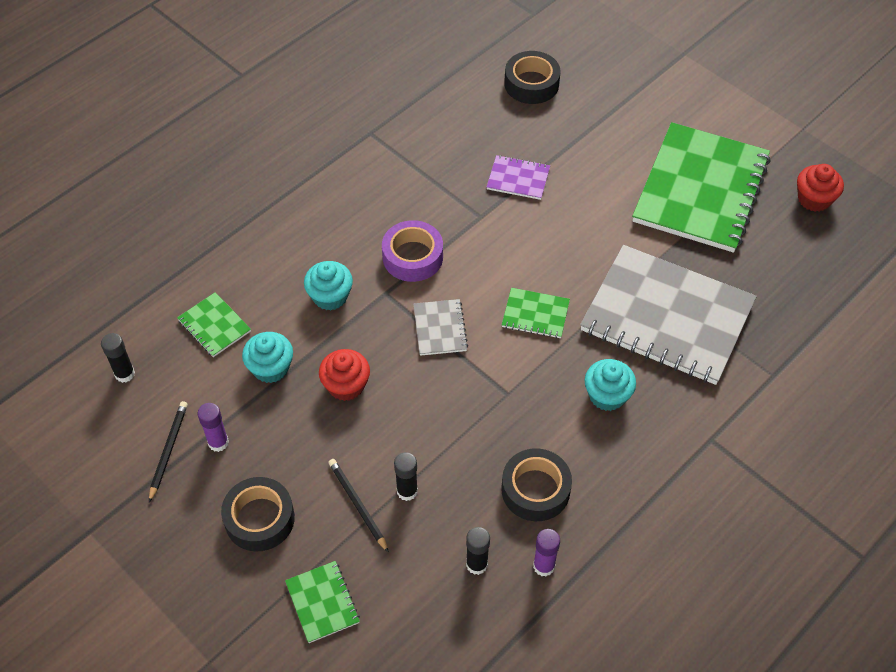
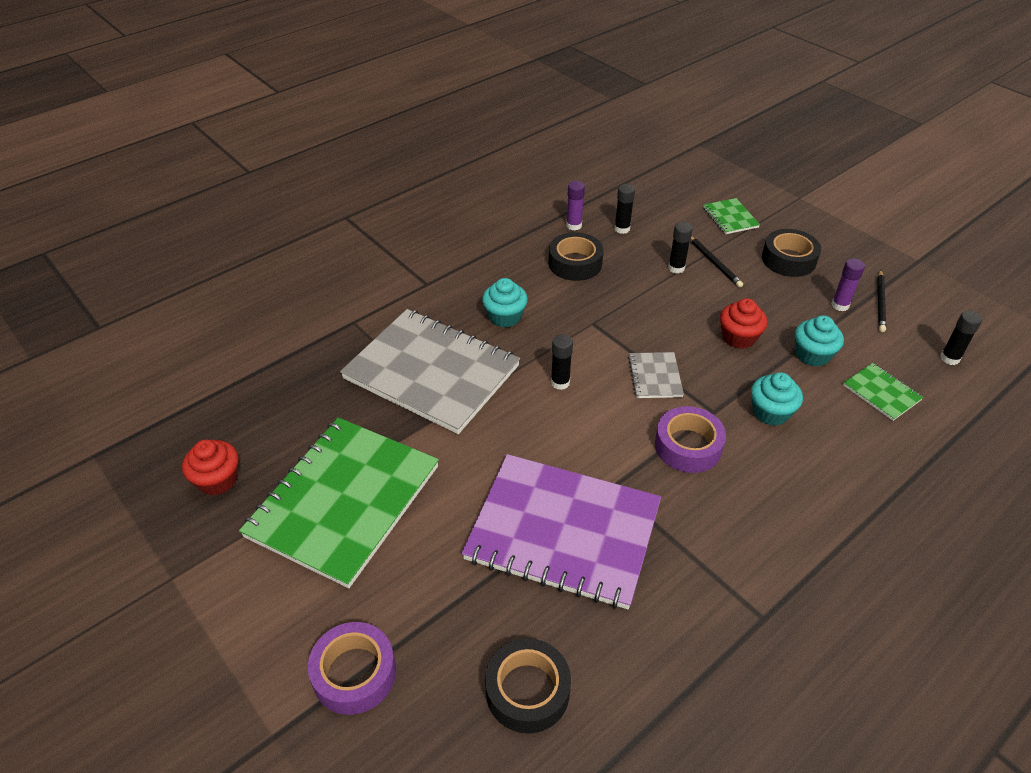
camera: 175 degrees left, 10 degrees down
(518, 179) = (563, 532): purple notebook -> purple notebook, size x2.39
(535, 314) = (560, 382): green notebook -> black glue stick
(646, 85) = (354, 673): none -> purple tape

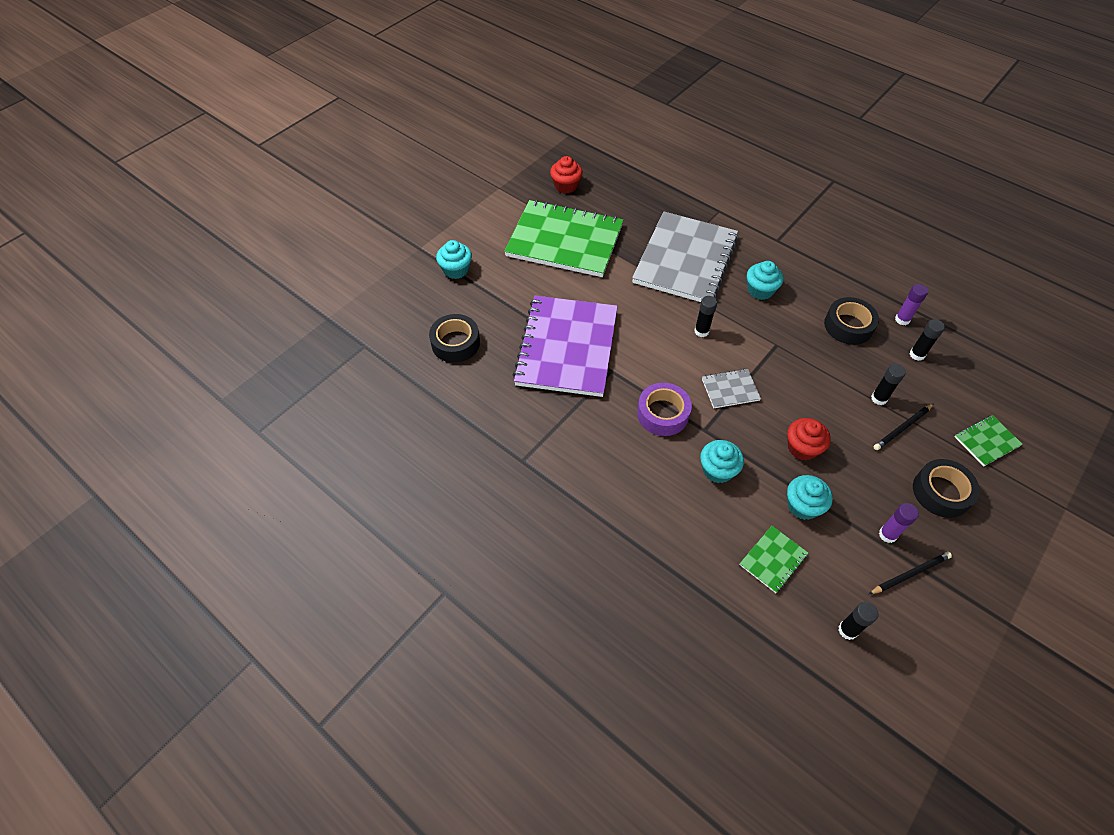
camera: 80 degrees right, 10 degrees up
(354, 673) = (456, 270): purple tape -> turquoise cupcake
(880, 302) = (910, 574): black pencil -> black pencil turned 150 degrees clockwise

